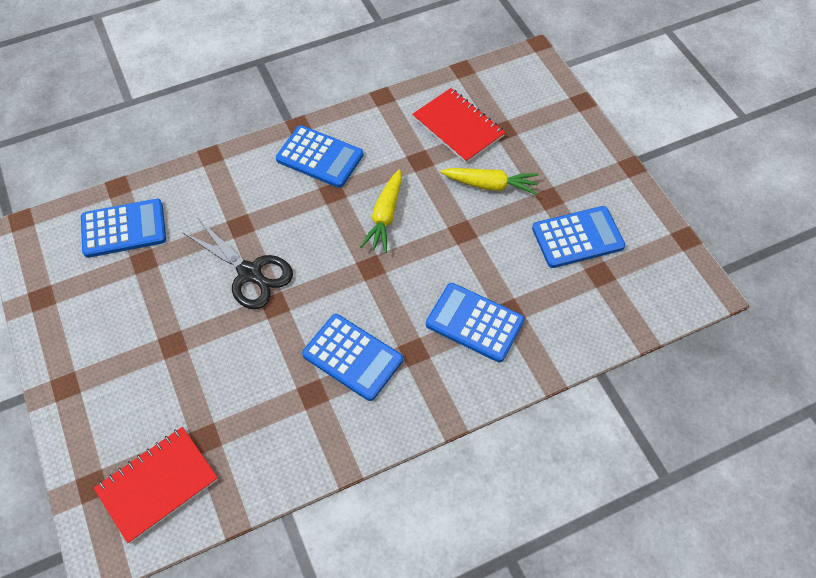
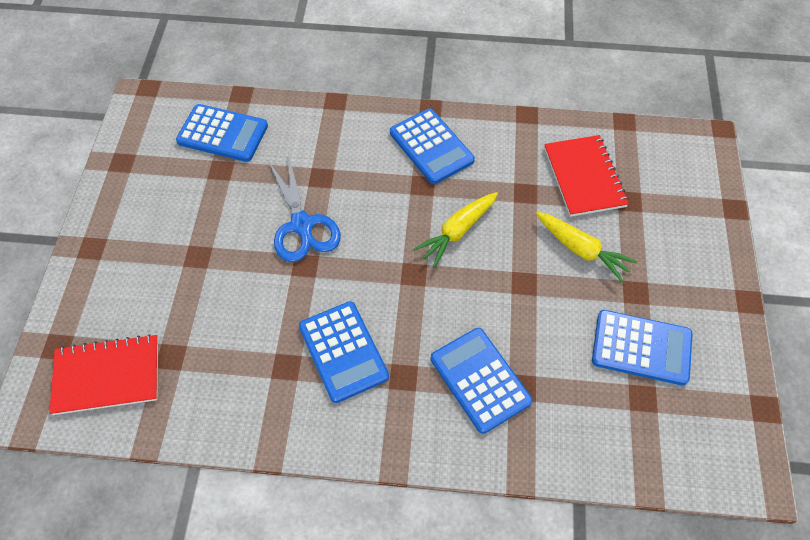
camera: 30 degrees right, 0 degrees up
(250, 273) = (302, 225): black scissors -> blue scissors

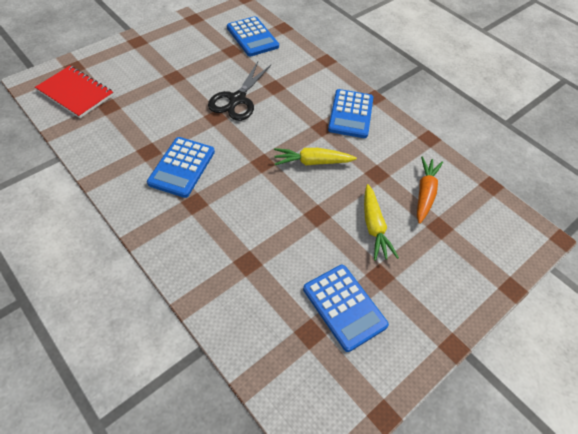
camera: 40 degrees right, 5 degrees down
(302, 225) = (237, 99): blue scissors -> black scissors
(480, 380) = (230, 239): blue calculator -> none
(584, 177) = (425, 193): red notebook -> orange carrot

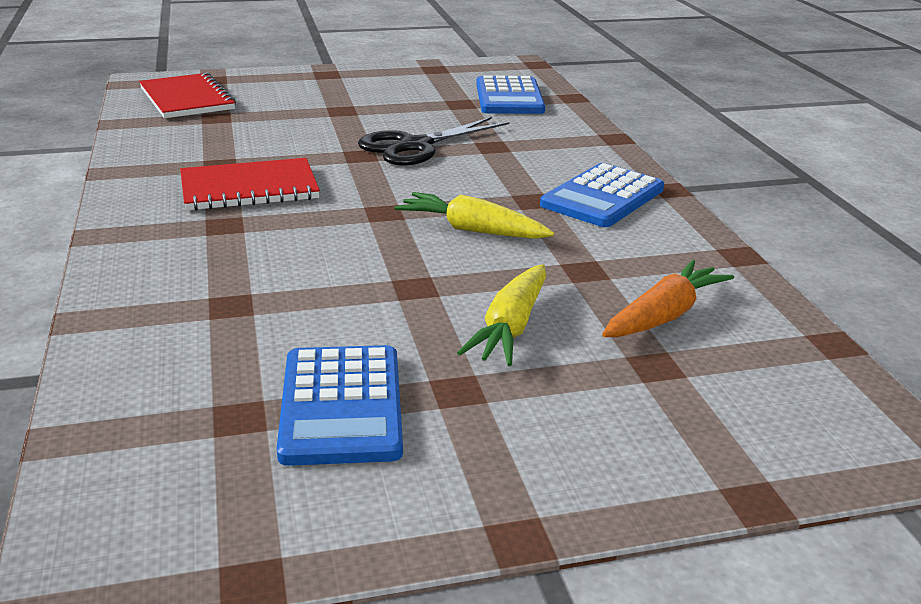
camera: 30 degrees right, 25 degrees down
(182, 167) = (249, 188): blue calculator -> red notebook

